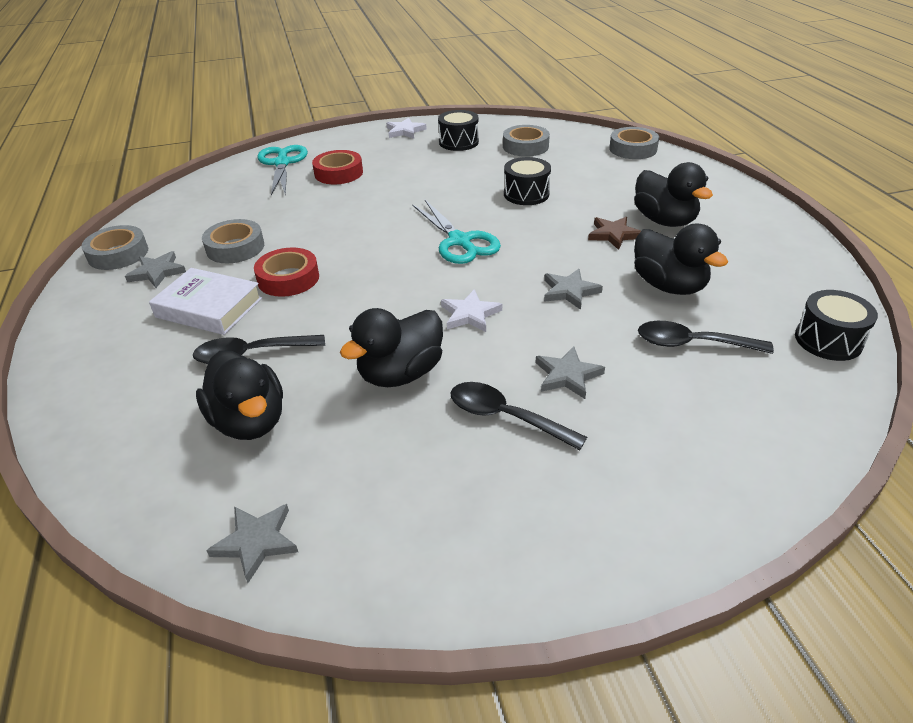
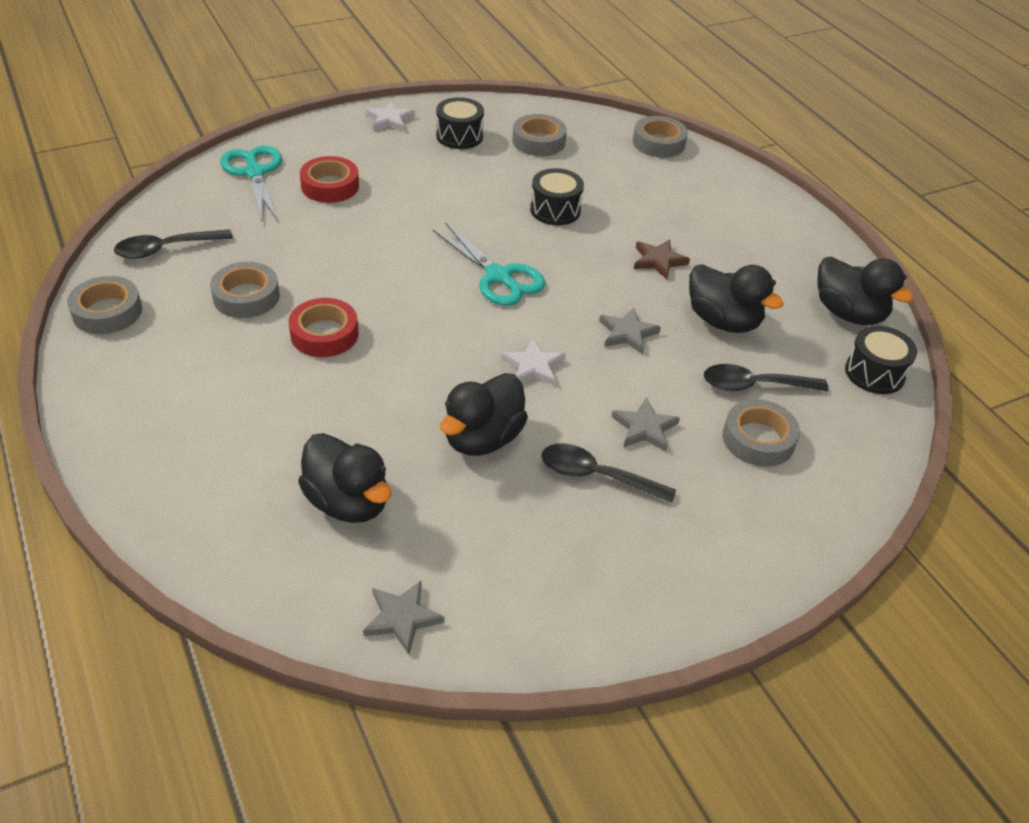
camera: 15 degrees left, 5 degrees up
(157, 272) = (167, 334): grey star -> none
(209, 308) = (249, 376): white book -> none
(251, 354) = (319, 428): black spoon -> black spoon (166, 249)
(664, 221) = (707, 241): black duck -> black duck (848, 313)
(689, 394) = (758, 439): none -> grey tape

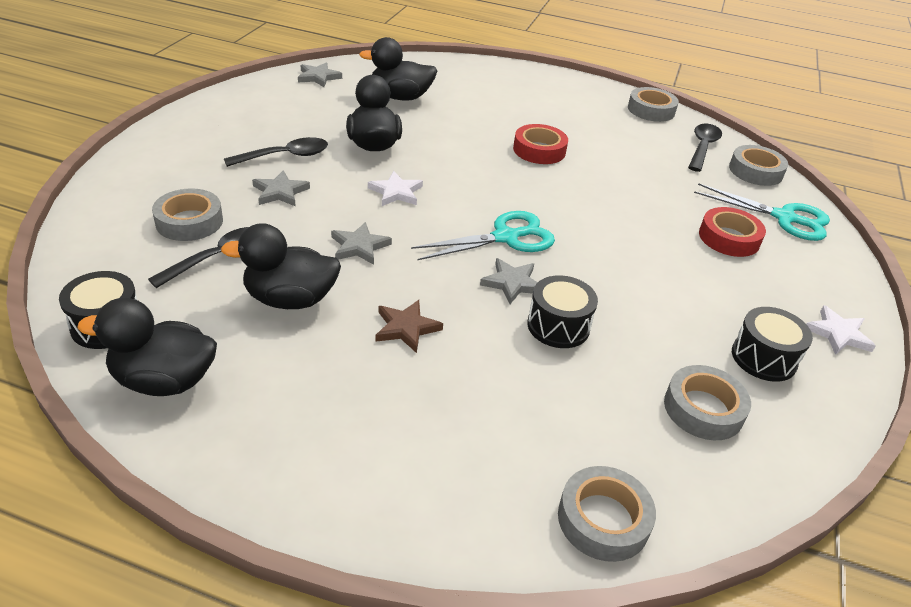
camera: 135 degrees right, 5 degrees down
(246, 296) = (613, 147): grey tape -> grey tape (755, 171)
(498, 276) = (506, 237): turquoise scissors -> turquoise scissors turned 150 degrees clockwise
(545, 246) = (512, 283): none -> grey star

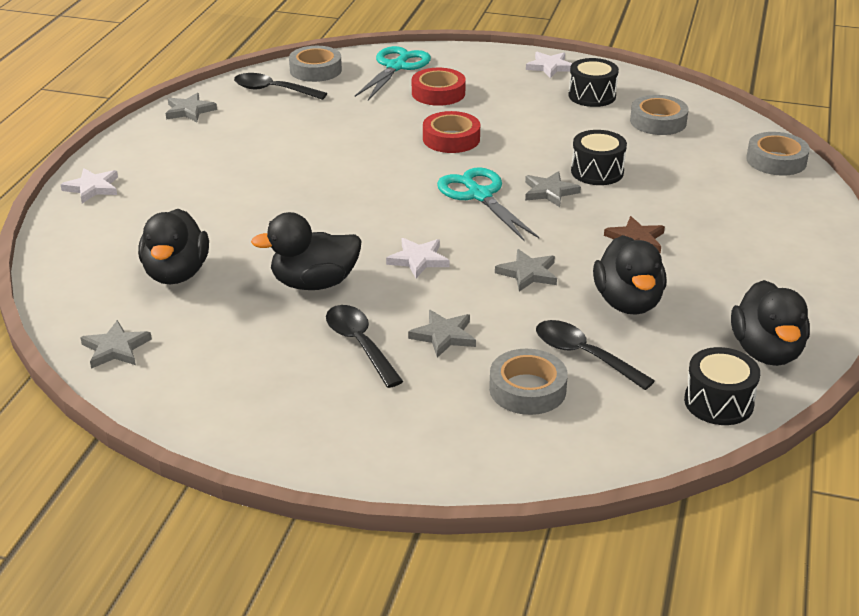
camera: 90 degrees left, 5 degrees down
(521, 73) = (92, 188): none -> white star
(539, 150) = (301, 177): red tape -> red tape (451, 139)
(651, 110) = (189, 111): grey tape -> grey star

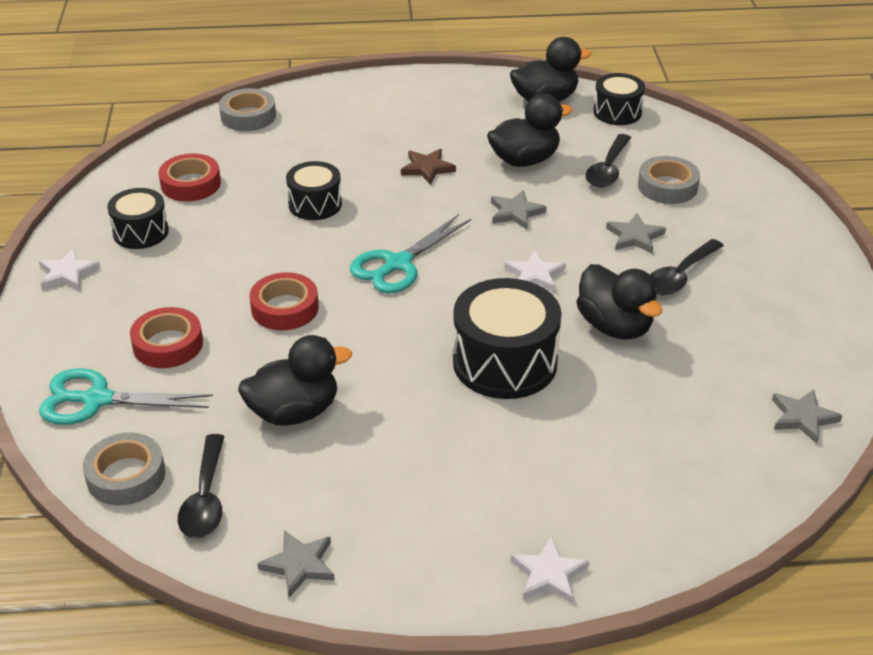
camera: 110 degrees left, 5 degrees up
(176, 274) = (665, 424): black duck -> black duck (294, 412)
(311, 218) = (505, 362): none -> black drum
(549, 192) = (368, 225): grey star -> none
(658, 121) = (191, 184): grey tape -> red tape

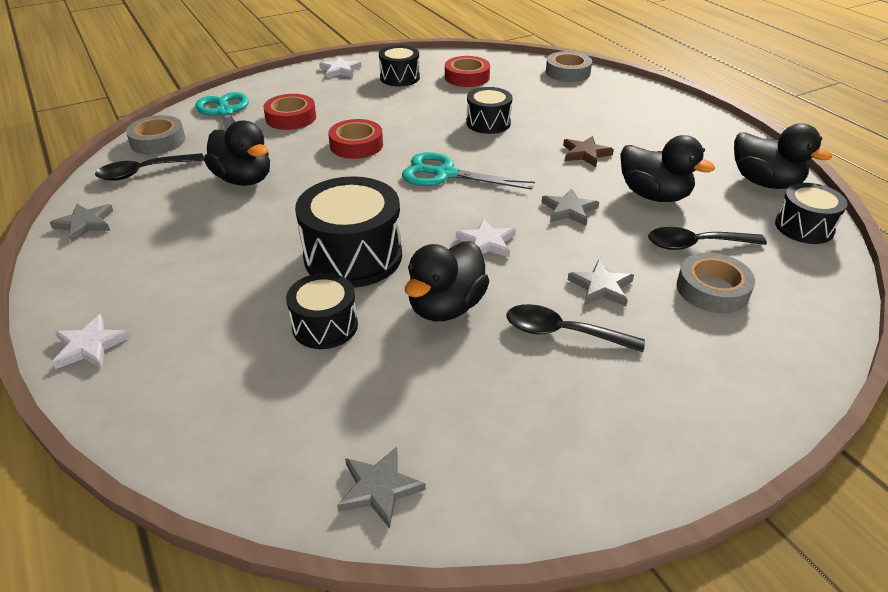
camera: 65 degrees right, 0 degrees up
(602, 405) = (325, 326): none -> black drum

